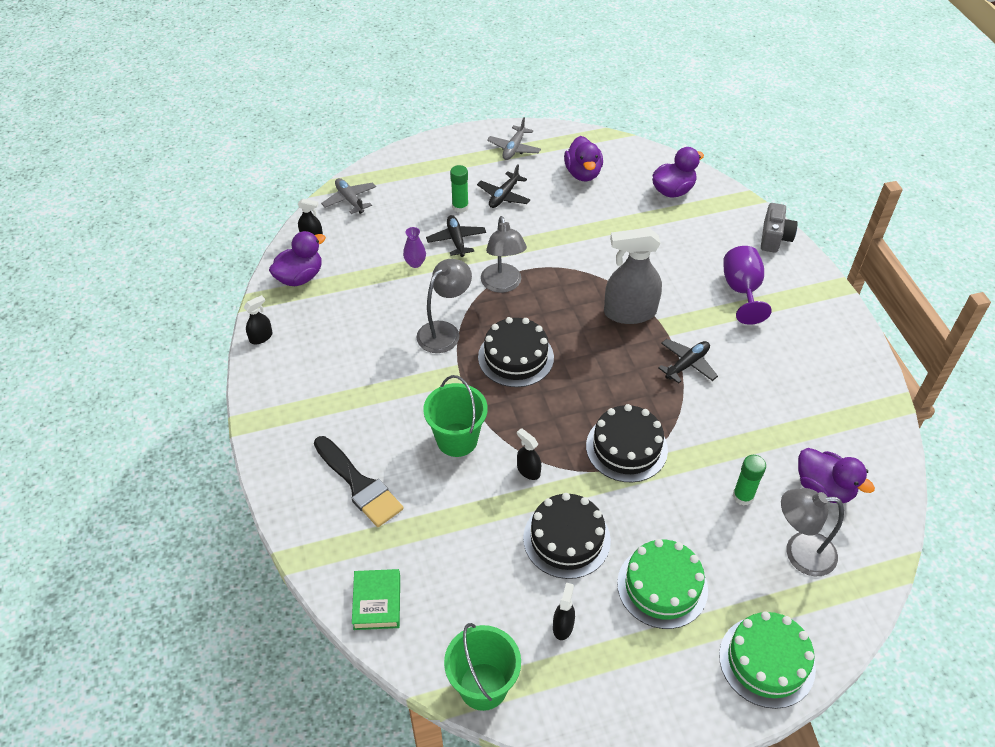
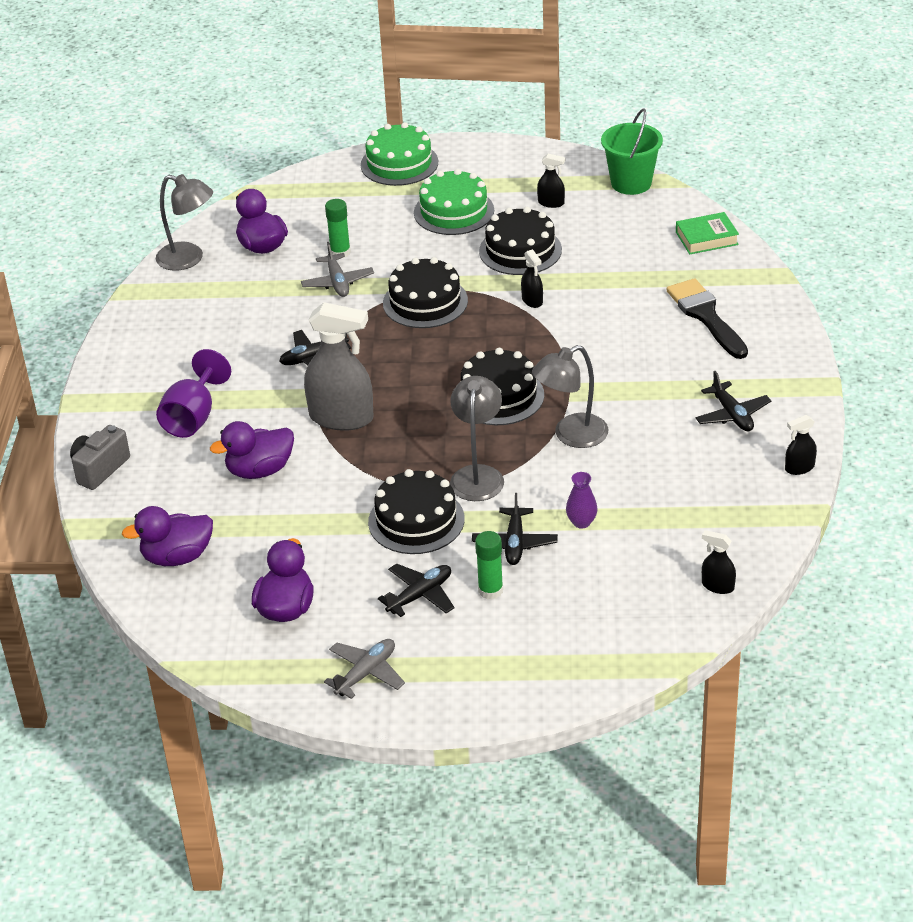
camera: 160 degrees left, 10 degrees down
(300, 277) = (742, 532): purple duck -> purple duck (259, 470)
(319, 376) = (732, 415): none -> black plane
(350, 200) = (651, 633): grey plane -> grey plane (337, 282)
(377, 602) = (706, 238): green book -> green book turned 60 degrees clockwise
(457, 439) = (594, 335): green bucket -> none
(530, 243) = (416, 520): none -> black cake
(563, 626) = (551, 203): black spray bottle -> black spray bottle turned 105 degrees counterclockwise
(799, 553) = (321, 212): grey lamp -> grey lamp (189, 259)

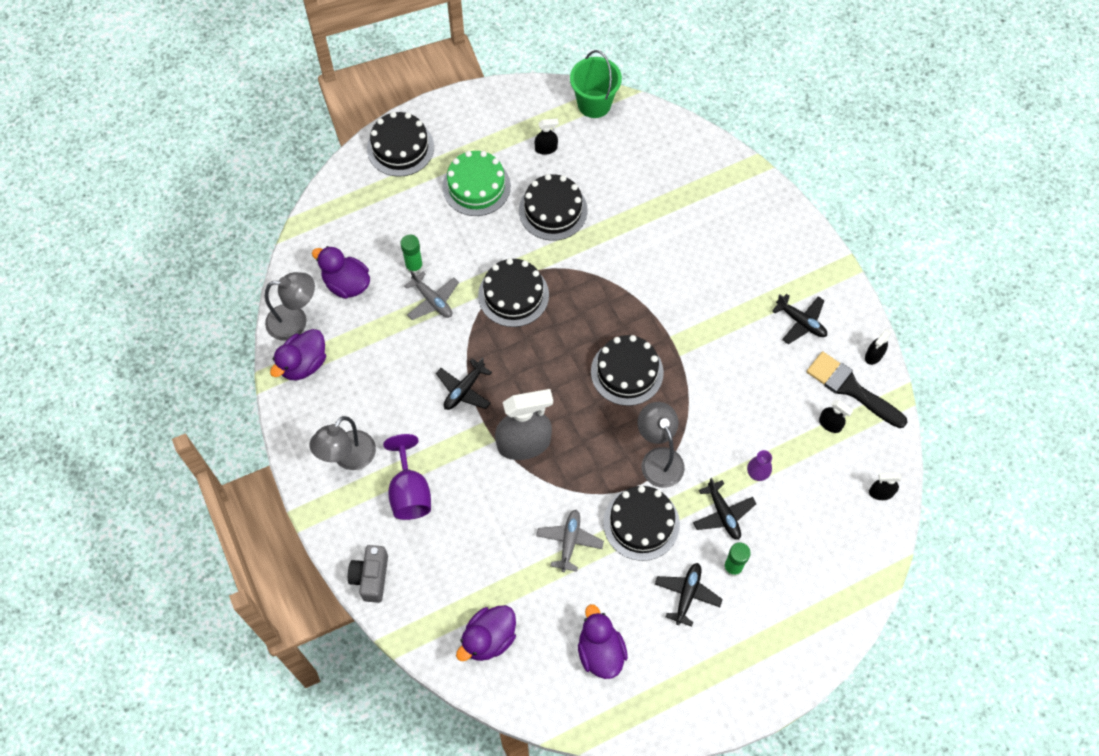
camera: 30 degrees left, 25 degrees up
(259, 470) = (496, 524): purple duck -> purple duck (303, 364)
(366, 673) = (694, 685): grey plane -> grey plane (569, 542)
(399, 163) = (400, 147): green cake -> black cake
(532, 300) = (593, 261): black spray bottle -> black spray bottle (830, 424)
(571, 435) = (701, 390): grey lamp -> grey lamp (348, 458)
(706, 238) = (683, 144): green book -> none
(706, 316) = (728, 228): black brush -> black brush (851, 388)

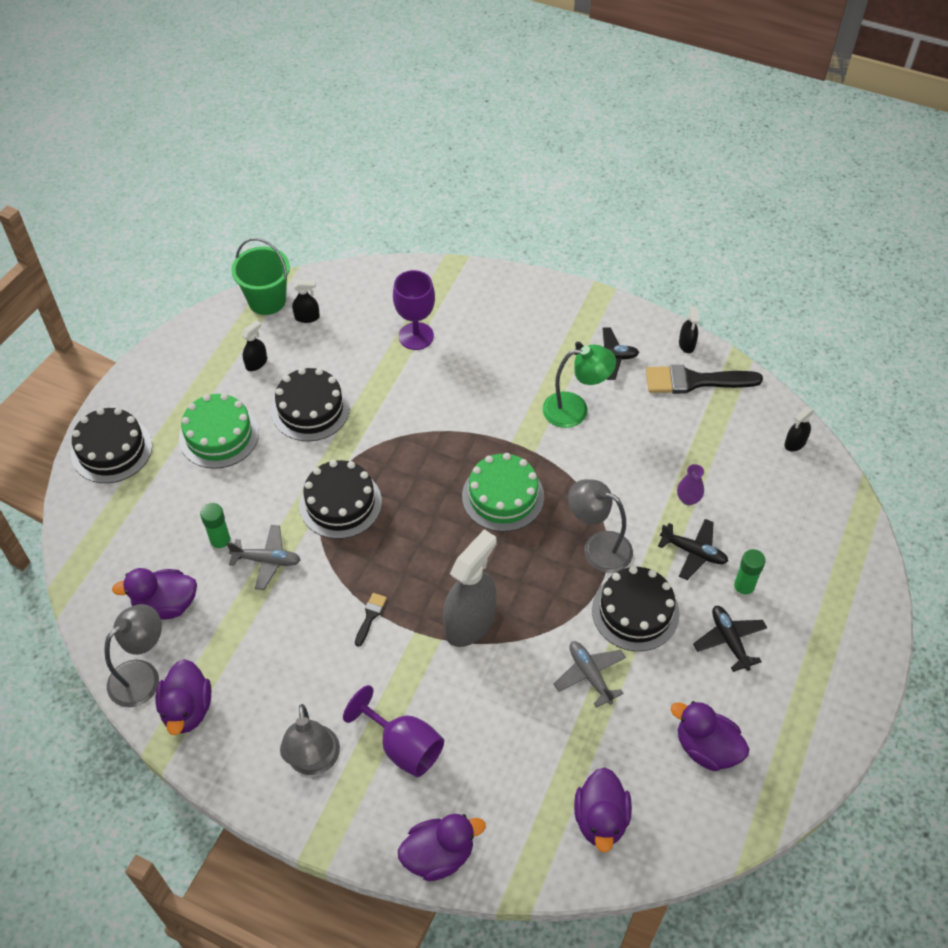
camera: 40 degrees left, 10 degrees down
(371, 577) = (438, 855): grey camera -> purple duck
(464, 390) = (370, 616): black plane -> black brush
(627, 372) = (503, 496): black cake -> green cake
(675, 205) = (416, 336): none -> purple goblet
(739, 345) = (575, 410): none -> green lamp
(830, 424) = (706, 419): black spray bottle -> black spray bottle (307, 317)

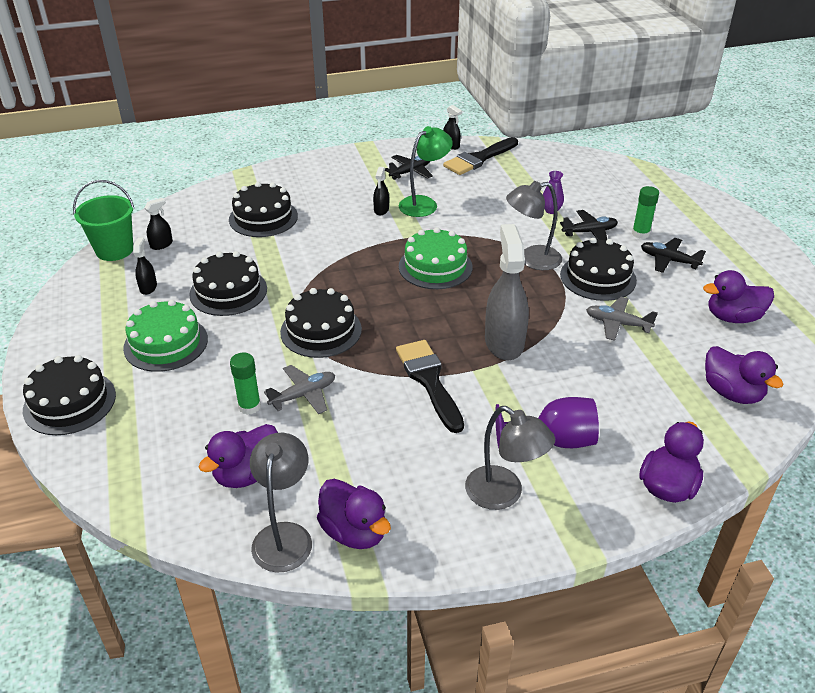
camera: 40 degrees left, 15 degrees down
(370, 616) = (429, 380): black brush -> black brush, size x2.19
(416, 336) = (263, 218): purple goblet -> black cake
(795, 443) = (573, 159): black spray bottle -> black spray bottle (381, 210)

